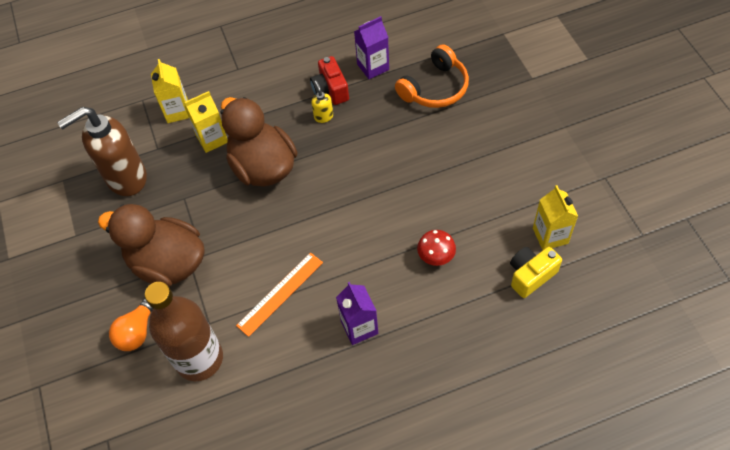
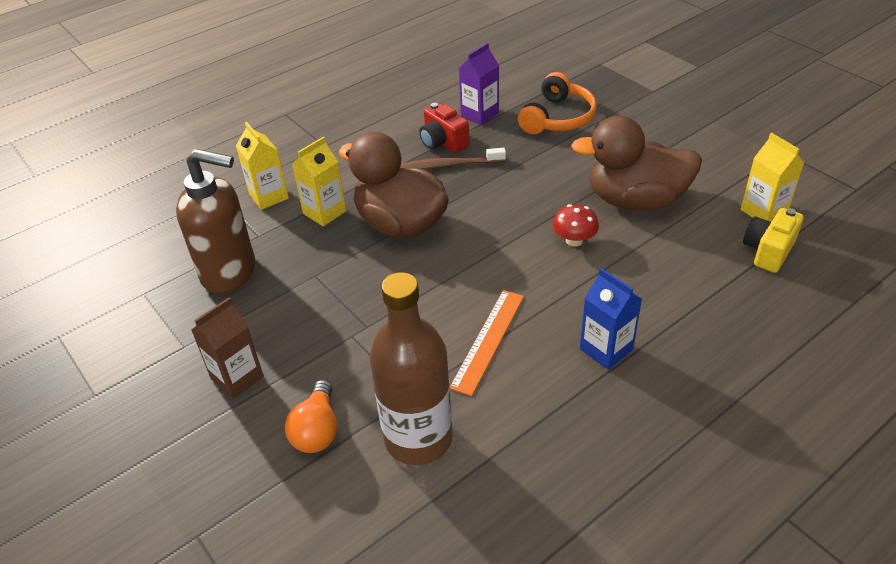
camera: 20 degrees left, 15 degrees down
(101, 272) = (237, 378): none -> brown carton
(126, 178) = (230, 273): brown soap dispenser -> brown soap dispenser turned 120 degrees counterclockwise
(168, 263) = (325, 345): brown duck -> brown duck (635, 200)
(323, 116) = (448, 165): yellow soap dispenser -> brown toothbrush
(359, 327) = (606, 349): purple carton -> blue carton
(436, 256) = (652, 259): red mushroom -> red mushroom (574, 240)

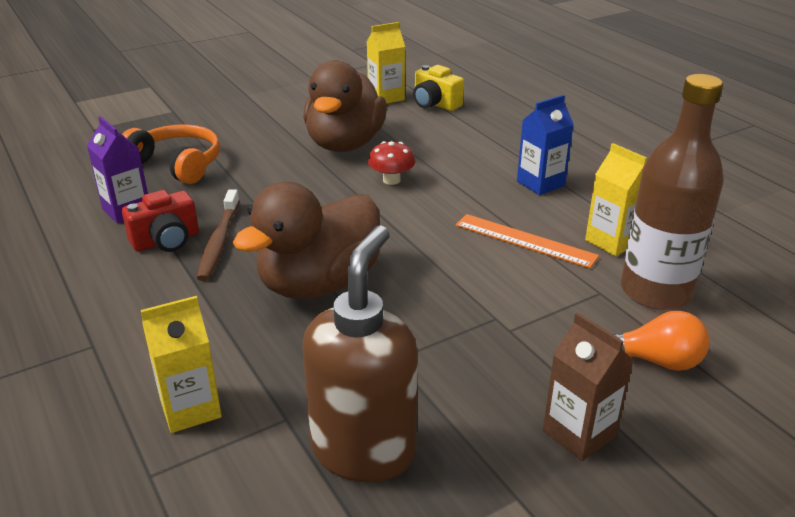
camera: 85 degrees left, 10 degrees down
(324, 212) = (262, 348): yellow carton -> yellow carton (612, 241)

